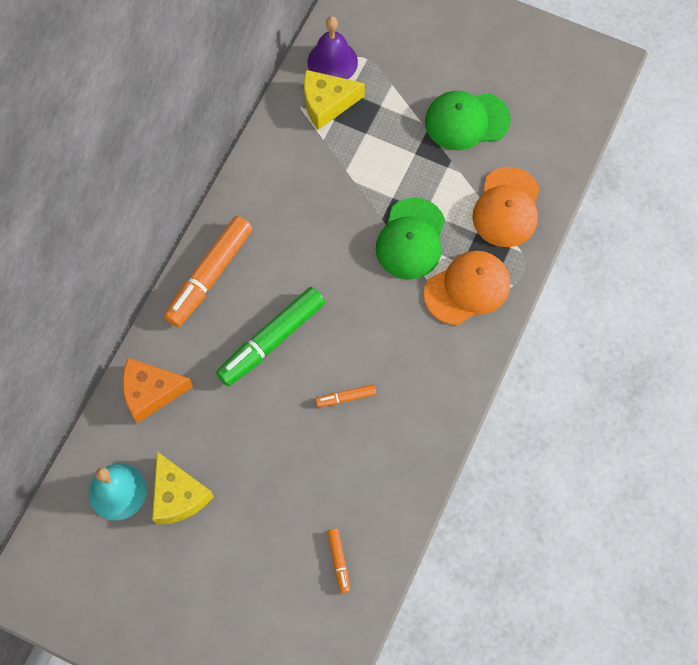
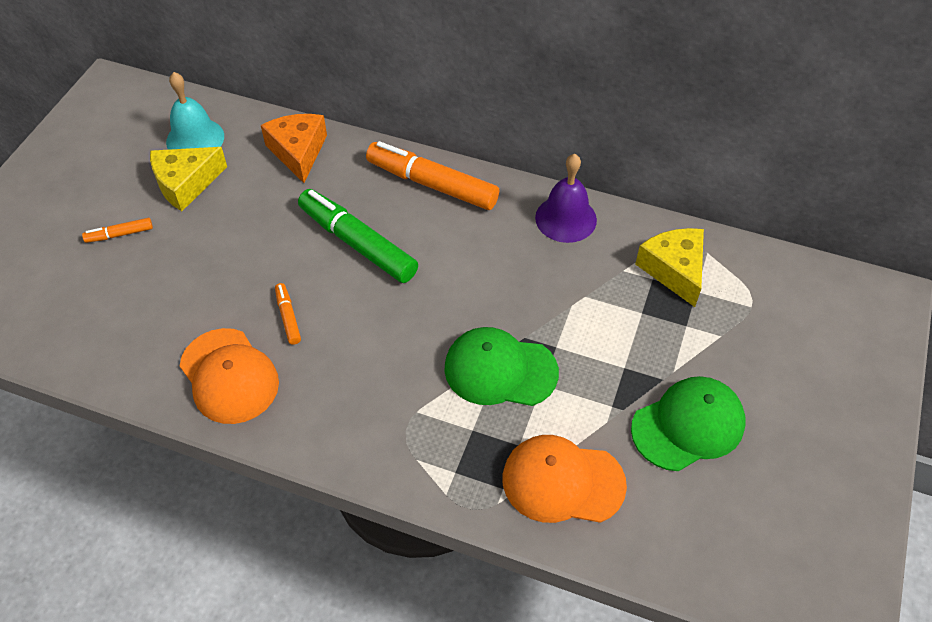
camera: 85 degrees right, 15 degrees down
(332, 62) = (735, 271): purple bell -> purple bell (566, 218)
(339, 561) = (95, 324): orange marker -> orange marker (119, 234)
(466, 121) = (688, 425): green cap -> green cap turned 75 degrees clockwise
(467, 288) = (436, 438): orange cap -> orange cap (229, 376)

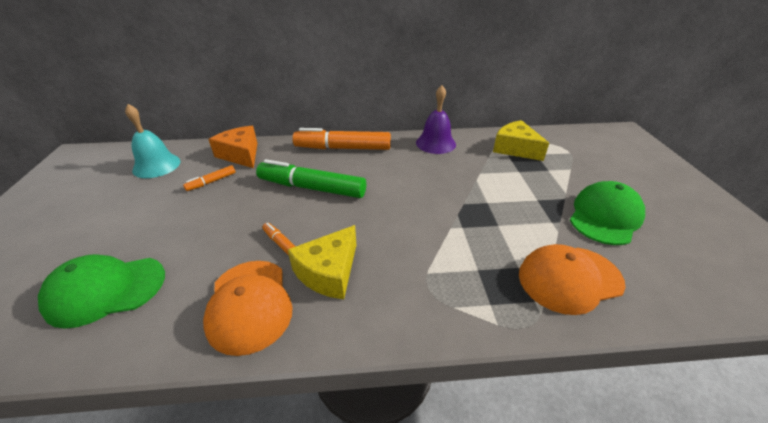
camera: 25 degrees left, 15 degrees down
(119, 234) = (103, 235): orange marker -> orange marker (211, 182)
(186, 184) = (157, 190): yellow cheese -> yellow cheese (329, 272)
(229, 376) = (249, 305): orange cap -> orange cap turned 45 degrees clockwise
(500, 370) = (464, 226): green cap -> green cap (106, 290)

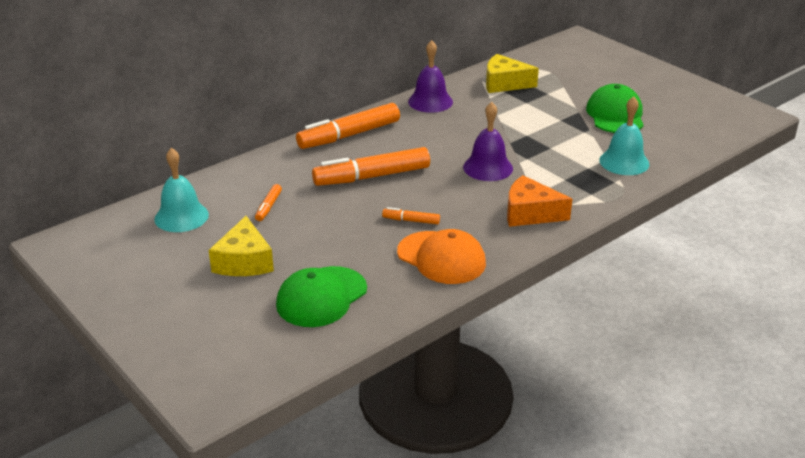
camera: 35 degrees left, 5 degrees down
(241, 154) = (254, 176): orange cheese -> orange cheese (530, 213)
(312, 188) = (372, 176): green marker -> orange marker
(329, 272) = (469, 220): yellow cheese -> yellow cheese (244, 261)
(414, 221) = (488, 167): none -> purple bell
(569, 279) = (624, 162): orange cap -> turquoise bell

